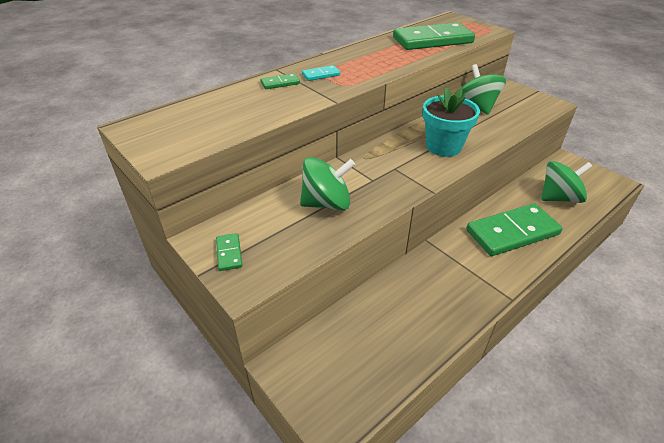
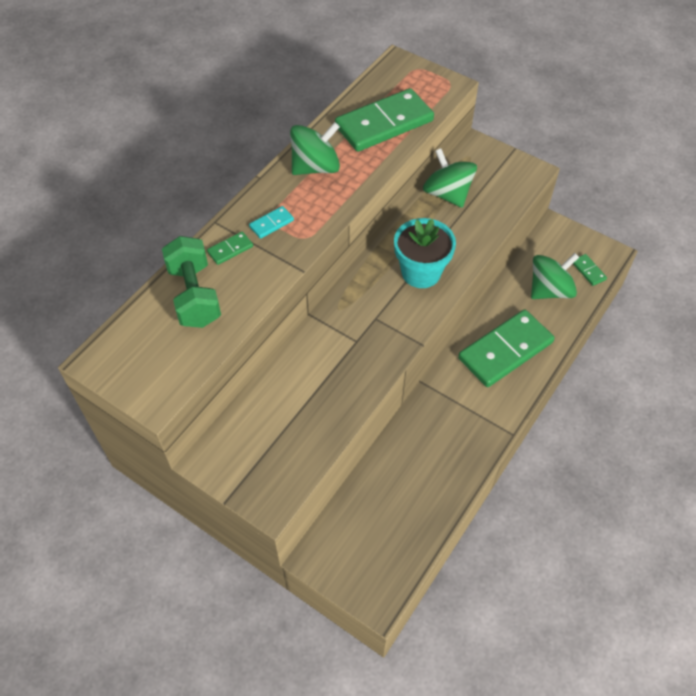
camera: 15 degrees left, 15 degrees up
(229, 253) = (243, 471): green domino -> green domino (588, 271)
(236, 102) = (194, 295): none -> green dumbbell
(326, 203) = (318, 385): green spinning top -> green spinning top (315, 167)

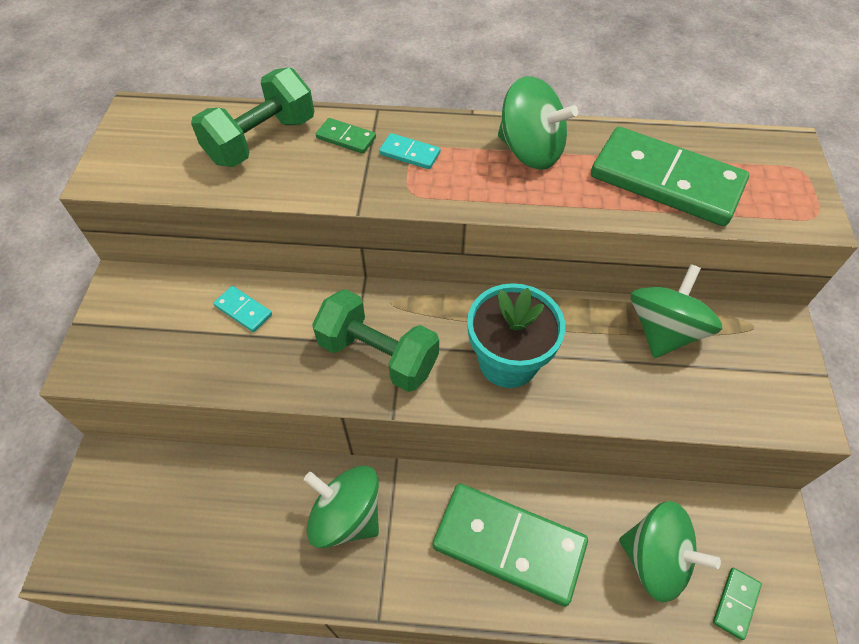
camera: 60 degrees right, 0 degrees up
(288, 392) = (243, 310): none -> turquoise domino
(374, 332) = (378, 355): none -> green dumbbell
(442, 424) = (346, 516): none -> green spinning top

